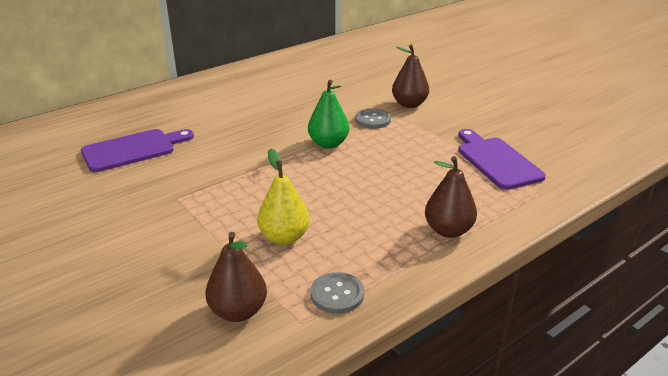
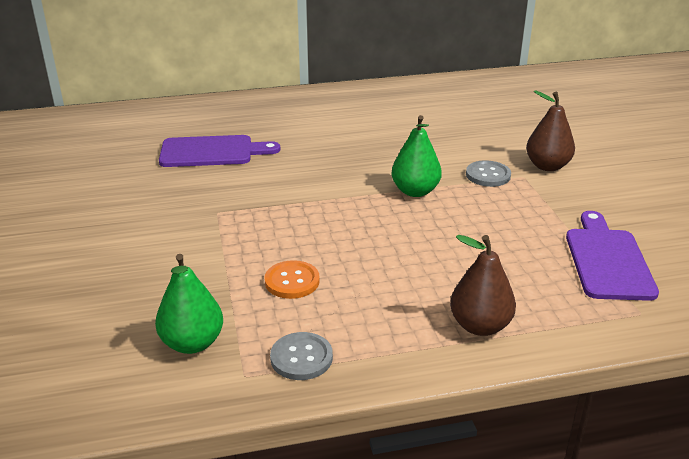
camera: 25 degrees right, 0 degrees up
(238, 311) = (192, 343): brown pear -> green pear
(284, 237) = (292, 281): yellow pear -> orange button

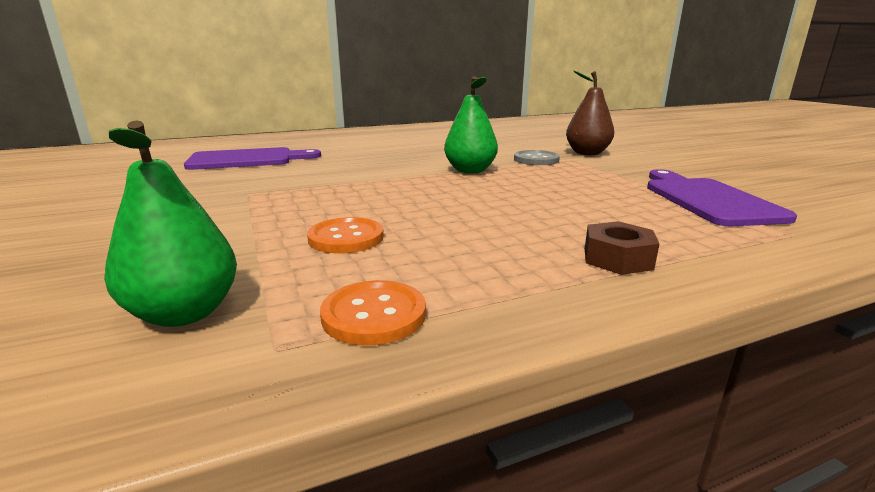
camera: 10 degrees left, 10 degrees down
(301, 358) = (374, 315): grey button -> orange button
(480, 326) = (617, 259): brown pear -> brown nut

